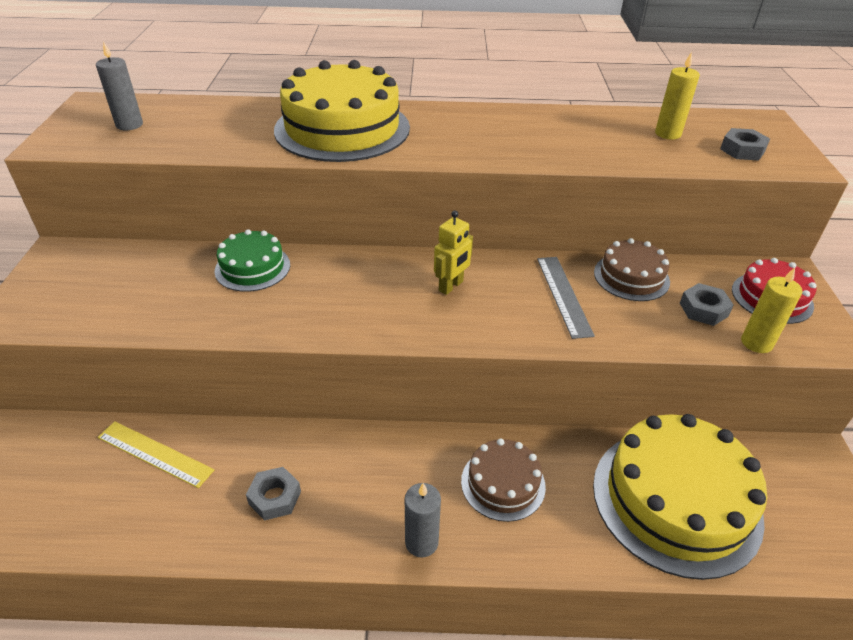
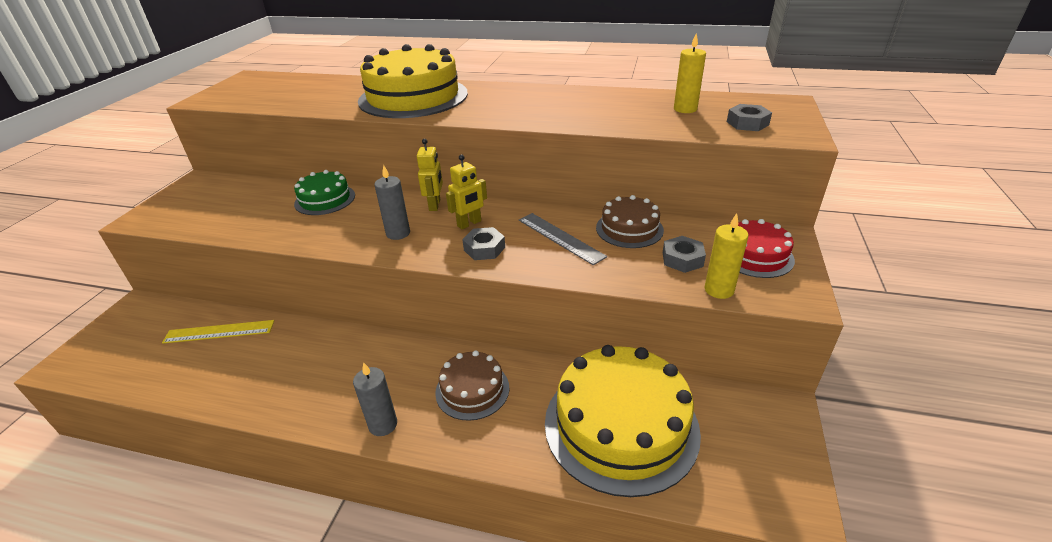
camera: 15 degrees right, 5 degrees down
(129, 125) = (263, 90): grey candle -> grey candle (398, 233)
(155, 453) = (219, 332): yellow ruler -> yellow ruler turned 45 degrees counterclockwise
(275, 497) = (288, 374): grey nut -> grey nut (484, 249)
(396, 264) = (435, 205): none -> yellow robot
(563, 295) = (560, 238): grey ruler -> grey ruler turned 45 degrees counterclockwise

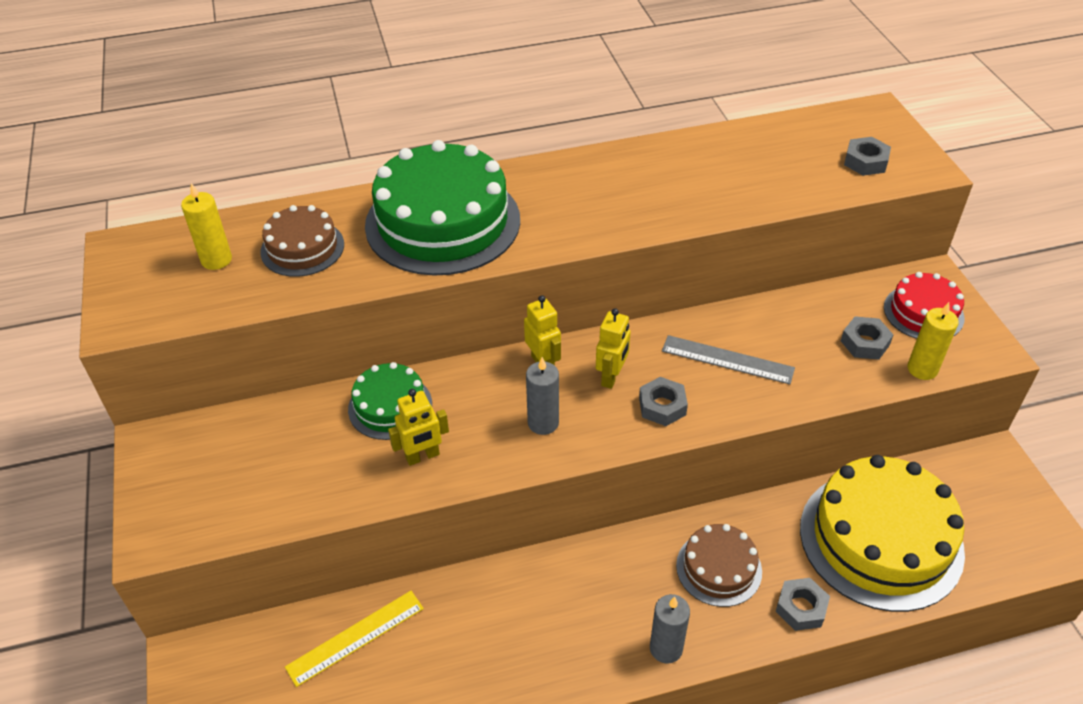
camera: 30 degrees left, 10 degrees up
(310, 227) = (422, 456): none -> yellow robot
(413, 97) = (443, 222): yellow cake -> green cake
(508, 445) = (801, 608): none -> grey nut
(629, 229) = (785, 320): brown cake -> brown cake (302, 248)
(685, 109) = (787, 154): yellow candle -> yellow candle (216, 260)

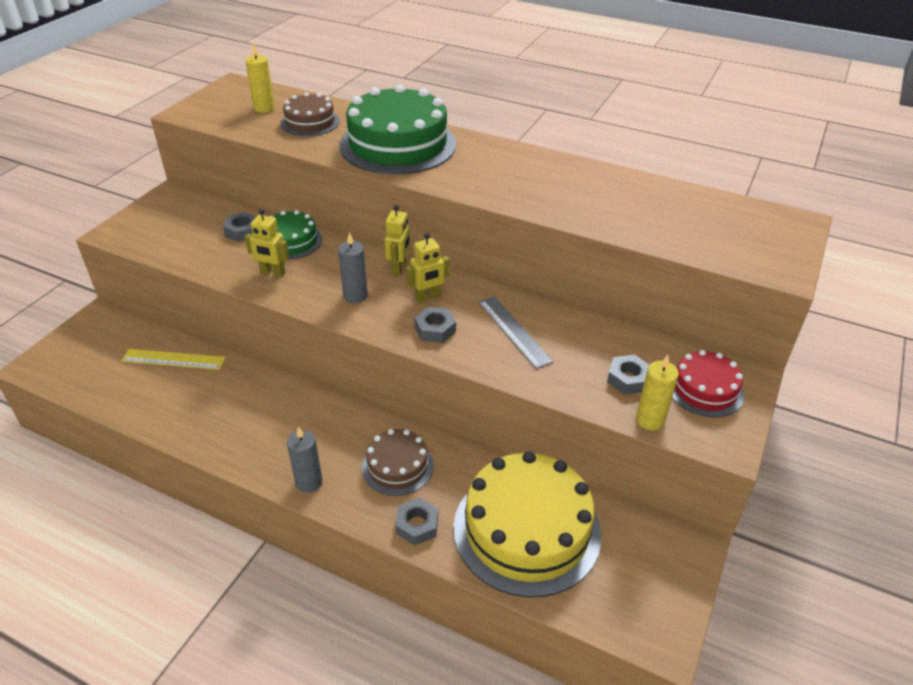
camera: 40 degrees right, 5 degrees down
(865, 162) = (736, 244): grey nut -> grey nut (242, 231)

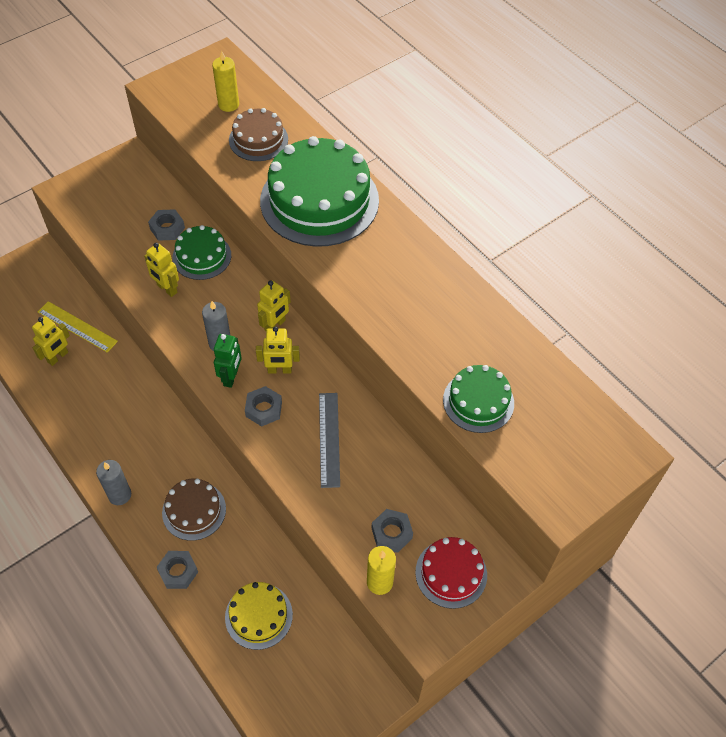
camera: 25 degrees right, 15 degrees up
(167, 390) = (58, 357): none -> yellow robot
(385, 316) = (231, 377): none -> green robot
(527, 530) = (258, 616): yellow cake -> yellow cake, size x0.52
(650, 227) = (478, 401): none -> green cake

